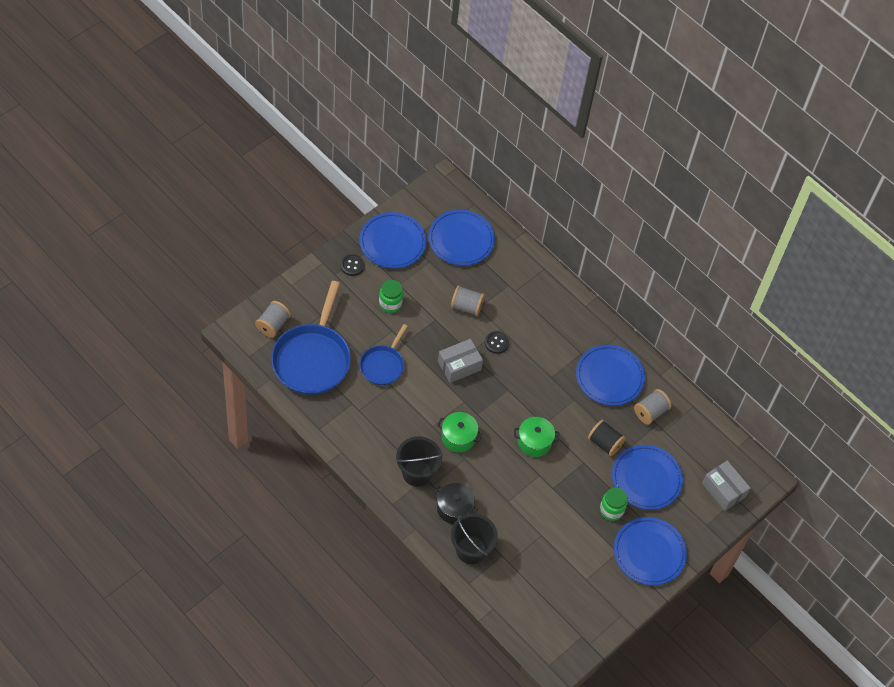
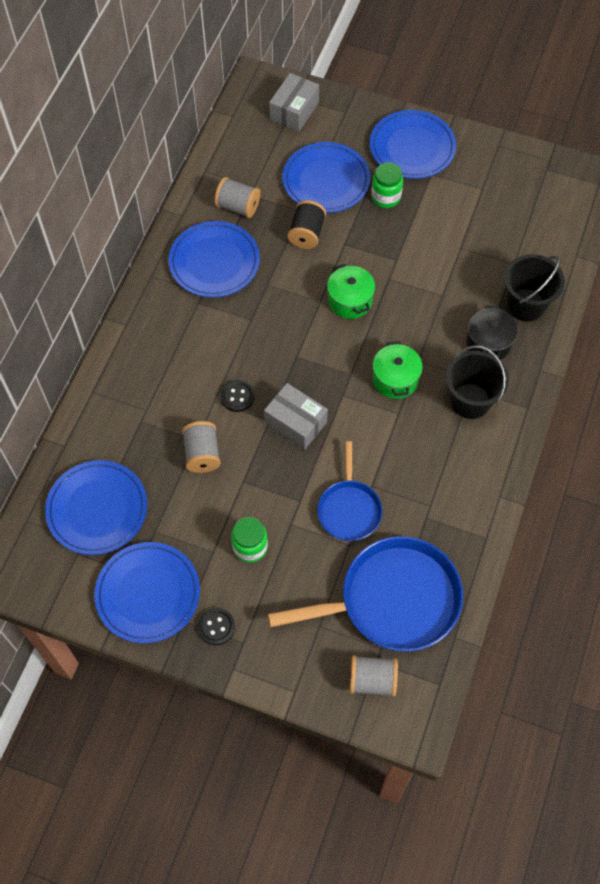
camera: 110 degrees left, 5 degrees up
(383, 365) = (349, 509): blue pan -> blue pan turned 90 degrees clockwise

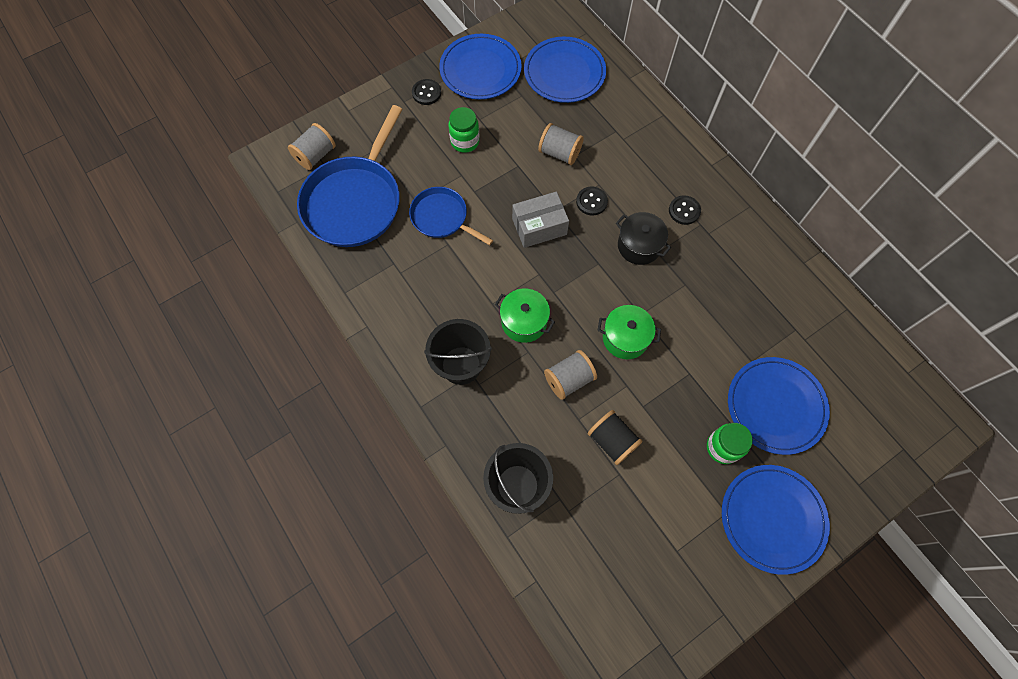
camera: 125 degrees right, 5 degrees up
(193, 321) = (684, 211): none -> black button
(214, 262) = (735, 259): blue plate -> none
(238, 206) = (787, 312): grey spool -> grey spool (569, 379)
(294, 111) = (886, 434): grey box -> none
(306, 234) = (721, 349): black spool -> black spool (612, 441)
(488, 343) = (503, 422): black pot -> black pot (639, 246)

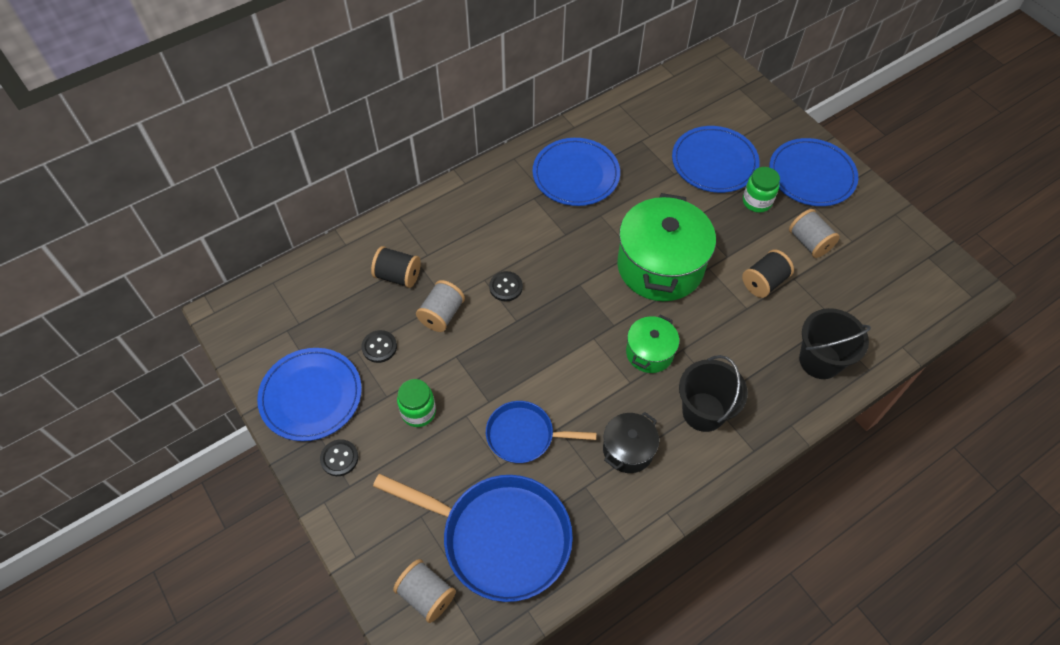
camera: 90 degrees left, 10 degrees down
(442, 217) = (524, 435): blue pan -> blue pan turned 60 degrees clockwise
(539, 226) = (536, 336): grey box -> none
(564, 72) = (329, 306): blue plate -> blue plate (576, 174)
(569, 379) = (708, 314): grey spool -> grey spool (809, 242)
(598, 118) = (398, 276): none -> black spool
(625, 338) = (660, 266): green pot -> green pot, size x1.93
(639, 246) = (558, 249): black pot -> black pot (628, 450)
(684, 211) = (518, 209): black button -> black button (379, 347)

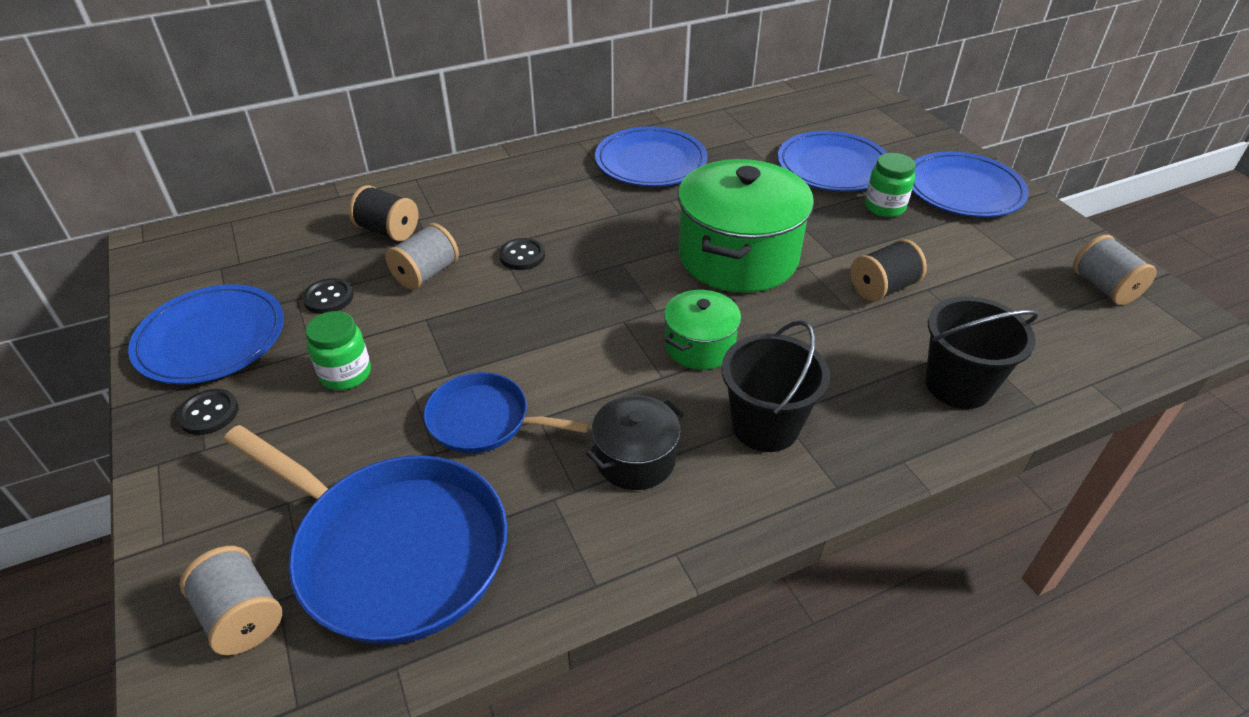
camera: 10 degrees right, 15 degrees down
(809, 242) = (954, 254): grey spool -> grey spool (1103, 287)

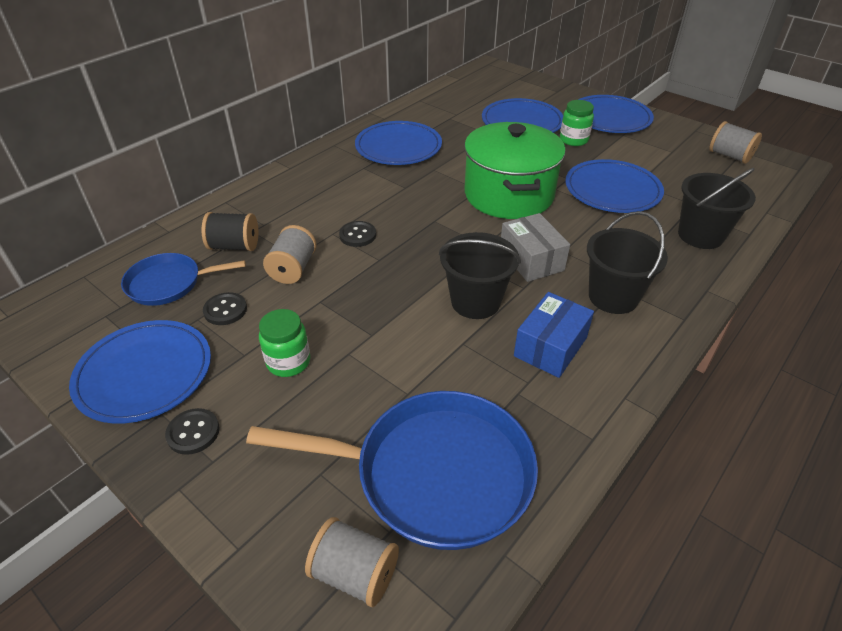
camera: 25 degrees left, 0 degrees up
(484, 420) = (425, 358): blue pan -> blue pan (168, 283)
(591, 375) = (475, 302): none -> black bucket
(635, 459) = (550, 347): black pot -> blue box
(699, 346) = (531, 260): green pot -> grey box
(882, 288) = (612, 190): black spool -> blue plate

